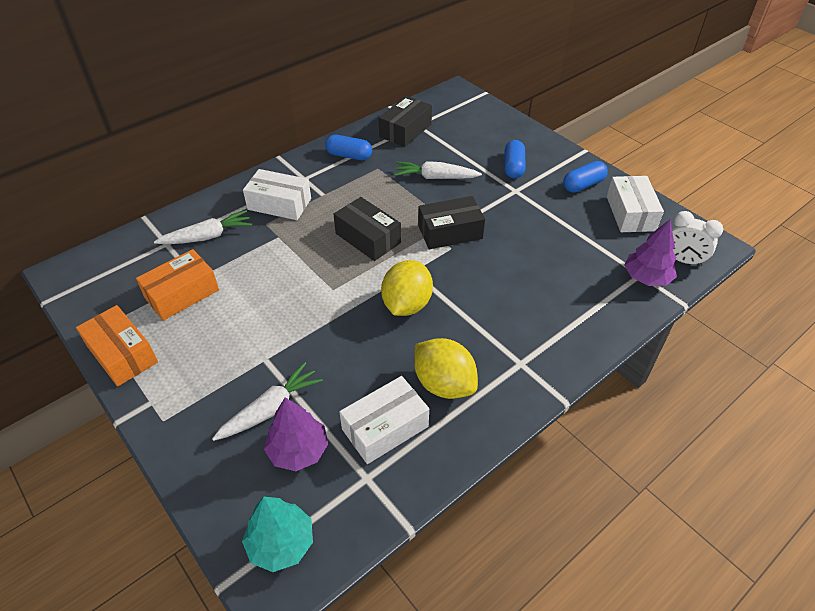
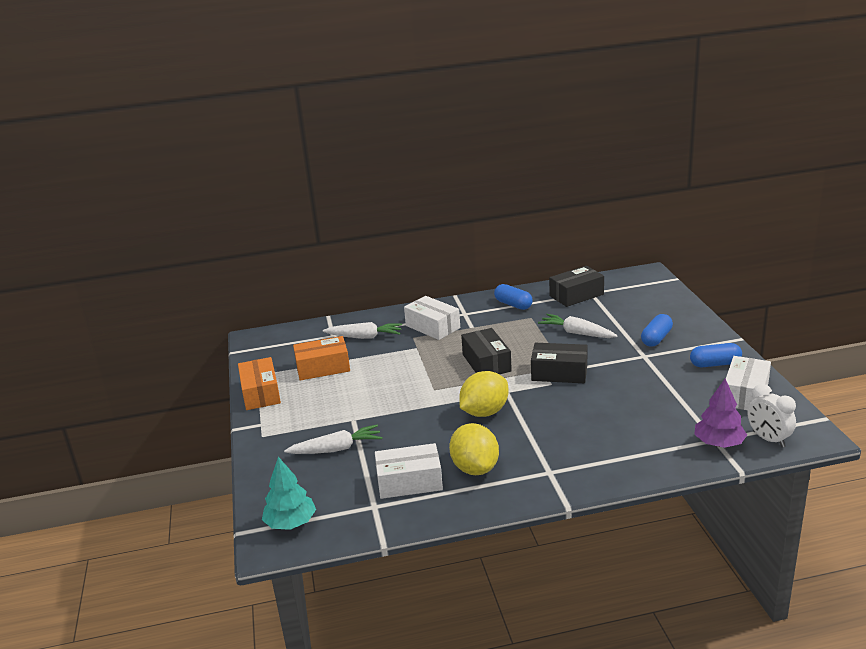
camera: 30 degrees right, 20 degrees down
(298, 450) = (338, 477): purple tree -> none

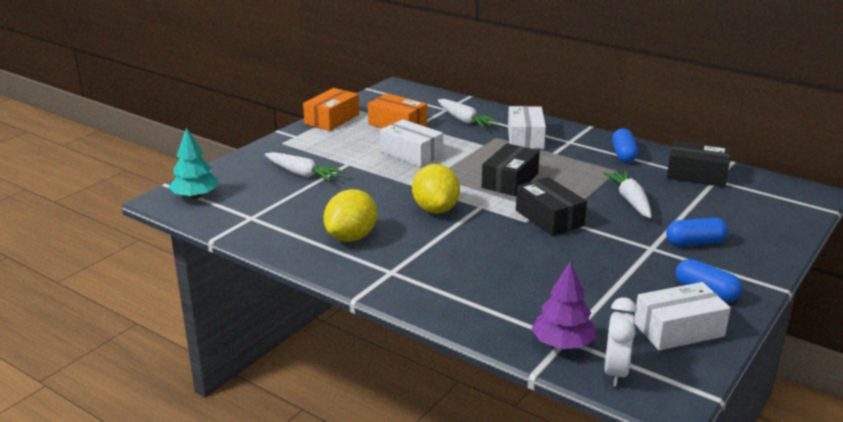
camera: 45 degrees right, 0 degrees up
(409, 482) = (298, 218): white box -> white box (411, 153)
(484, 412) = (435, 209): yellow lemon -> yellow lemon turned 75 degrees clockwise

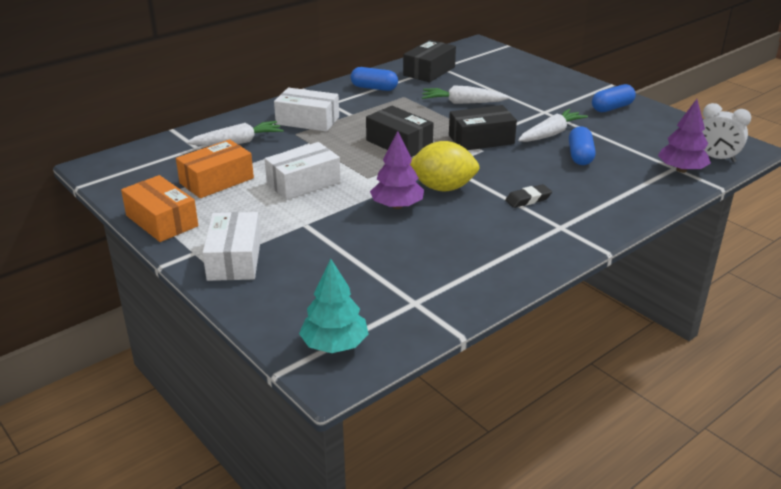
camera: 75 degrees left, 5 degrees up
(302, 174) = (314, 257): white carrot -> white carrot (551, 134)
(351, 237) = (485, 240): yellow lemon -> none
(392, 194) = (397, 206): none -> purple tree
(436, 252) = (528, 199): none -> black eraser
(678, 329) = (661, 127): white box -> white box (234, 259)
(695, 243) = (540, 96): blue capsule -> blue capsule (580, 156)

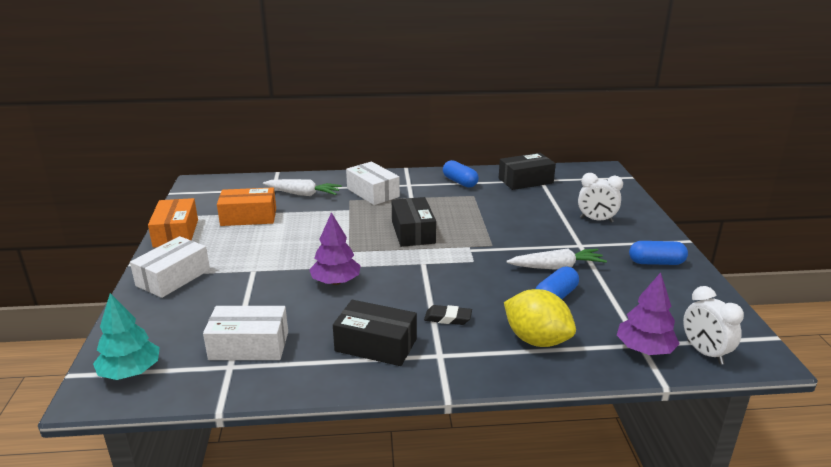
camera: 35 degrees right, 5 degrees down
(303, 183) = (299, 239): white box -> white box (249, 345)
(443, 188) = (392, 280): yellow lemon -> yellow lemon (536, 340)
(463, 103) = (515, 215): white carrot -> none
(481, 139) = (485, 251): black box -> black box (376, 345)
(529, 88) = (596, 220): none -> white clock

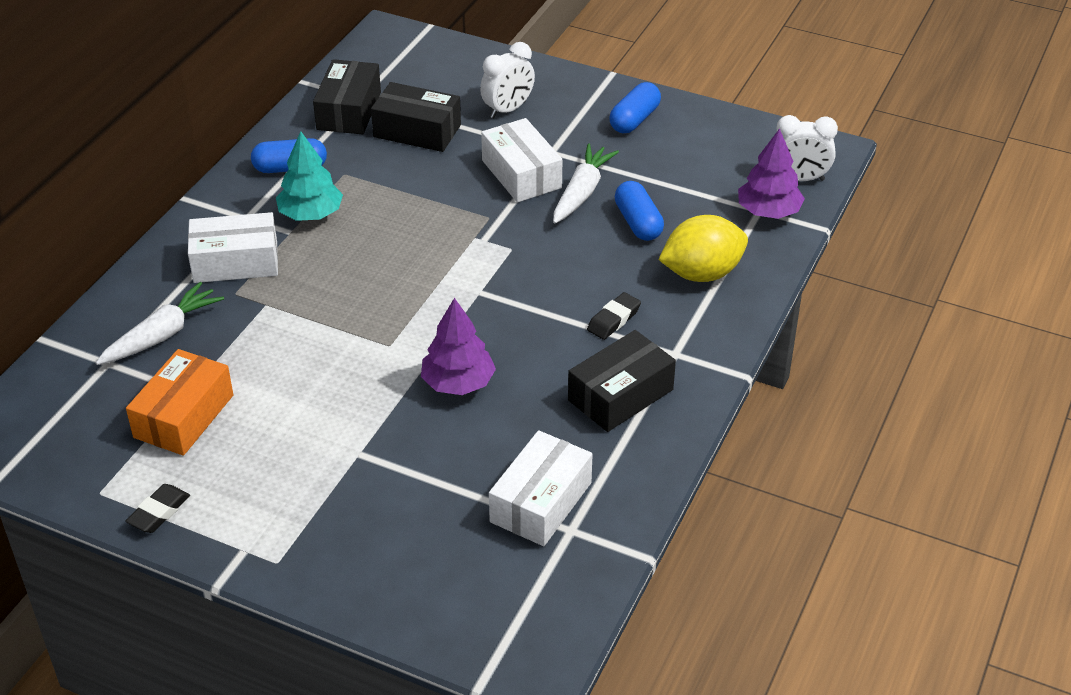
camera: 60 degrees left, 15 degrees up
(130, 372) = (516, 624): turquoise tree -> turquoise tree (311, 214)
(173, 278) = (306, 541): white box -> white box (521, 174)
(176, 233) = (159, 512): orange box -> black eraser
(413, 232) = (393, 269): black box -> black box (417, 131)

